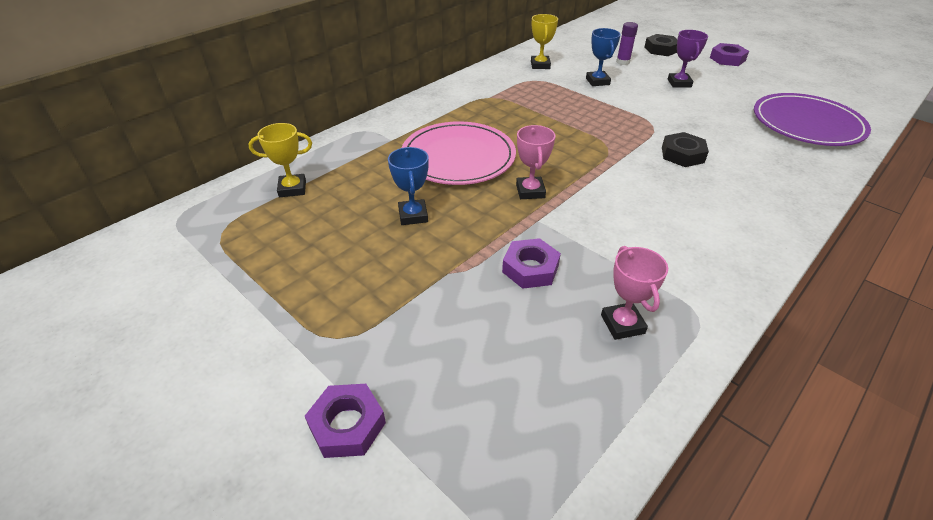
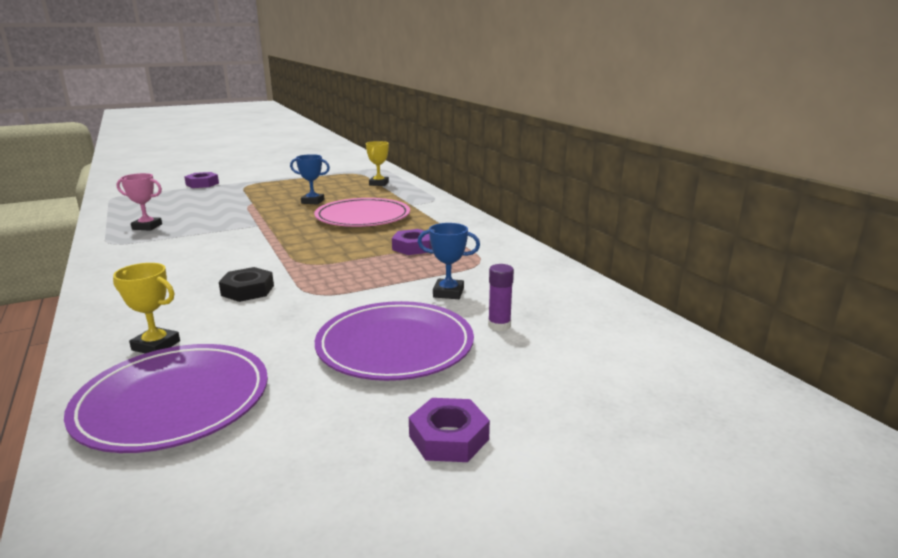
camera: 110 degrees right, 20 degrees down
(530, 191) = (290, 228): pink trophy -> none
(530, 268) = (222, 217): purple nut -> purple nut (413, 247)
(540, 65) = (520, 272): yellow trophy -> yellow trophy (156, 345)
(661, 49) = (535, 376): black nut -> none
(679, 83) = (395, 345): purple trophy -> purple plate

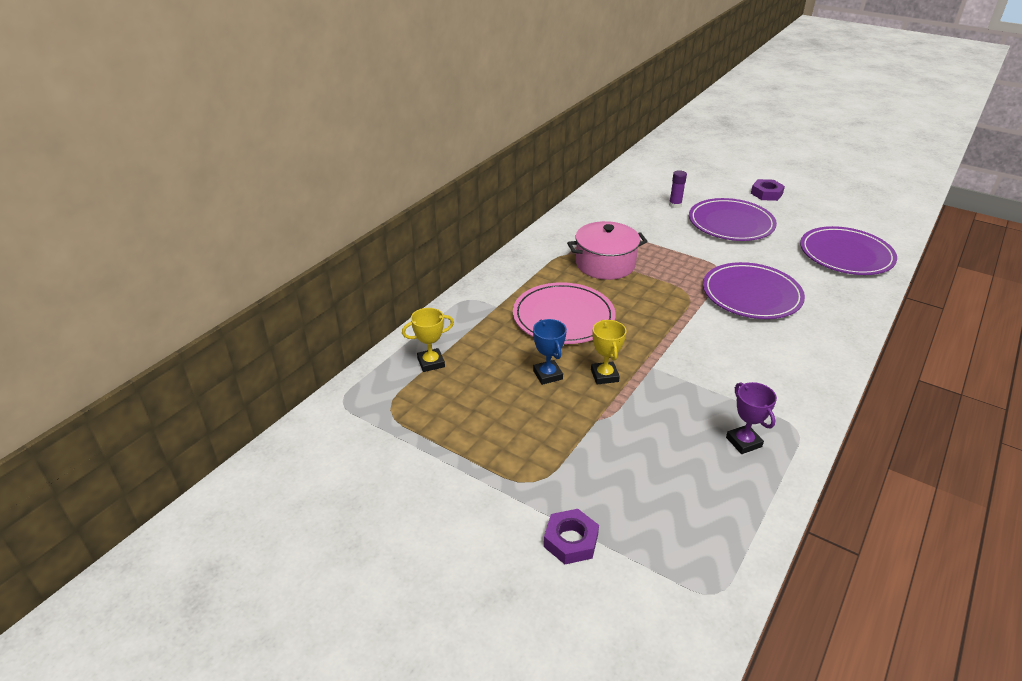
camera: 120 degrees left, 15 degrees up
(147, 227) = (743, 442): pink trophy -> purple trophy
(156, 345) = (834, 286): yellow trophy -> yellow trophy (604, 376)
(248, 290) = (751, 294): black nut -> purple plate
(413, 247) = (605, 264): purple nut -> pink pot
(448, 293) = (659, 228): blue trophy -> none

